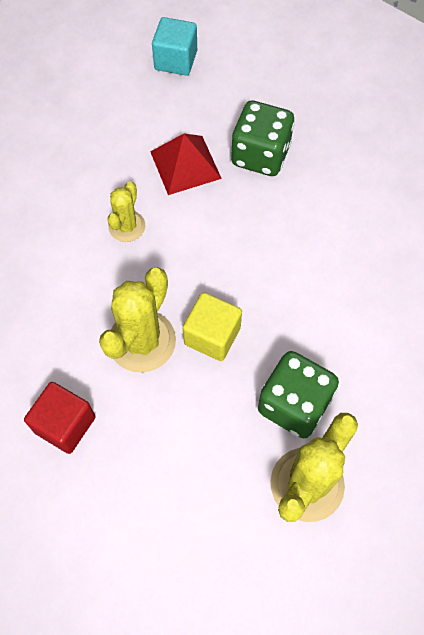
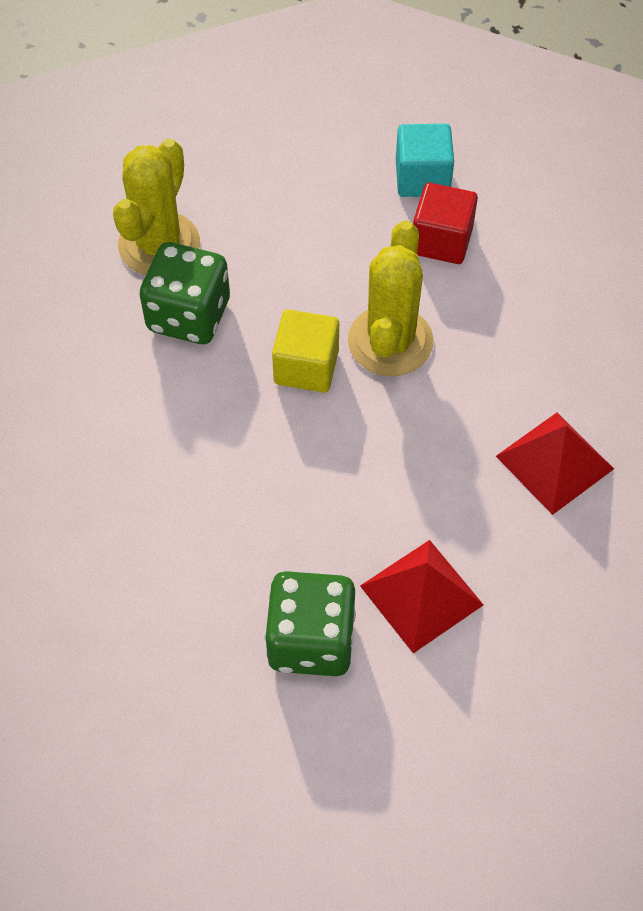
camera: 165 degrees right, 5 degrees down
(65, 224) = (555, 462): none -> red pyramid
(127, 226) = (469, 479): yellow cactus -> none
(176, 60) = (510, 798): turquoise cube -> turquoise cube (422, 178)

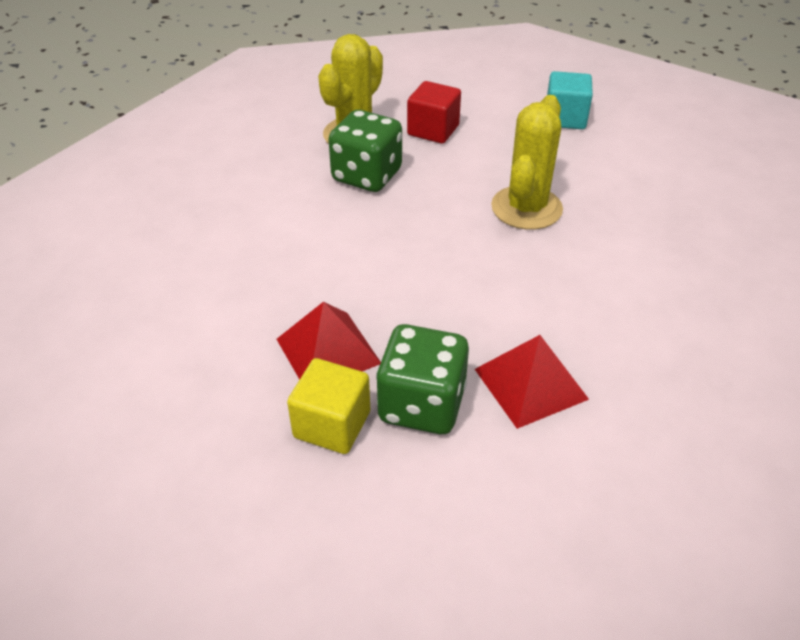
camera: 10 degrees right, 15 degrees down
(306, 367) = (454, 216): yellow cube -> yellow cube (332, 424)
(441, 240) = (576, 154): red cube -> red cube (433, 130)
(555, 462) = (663, 302): red pyramid -> red pyramid (328, 351)

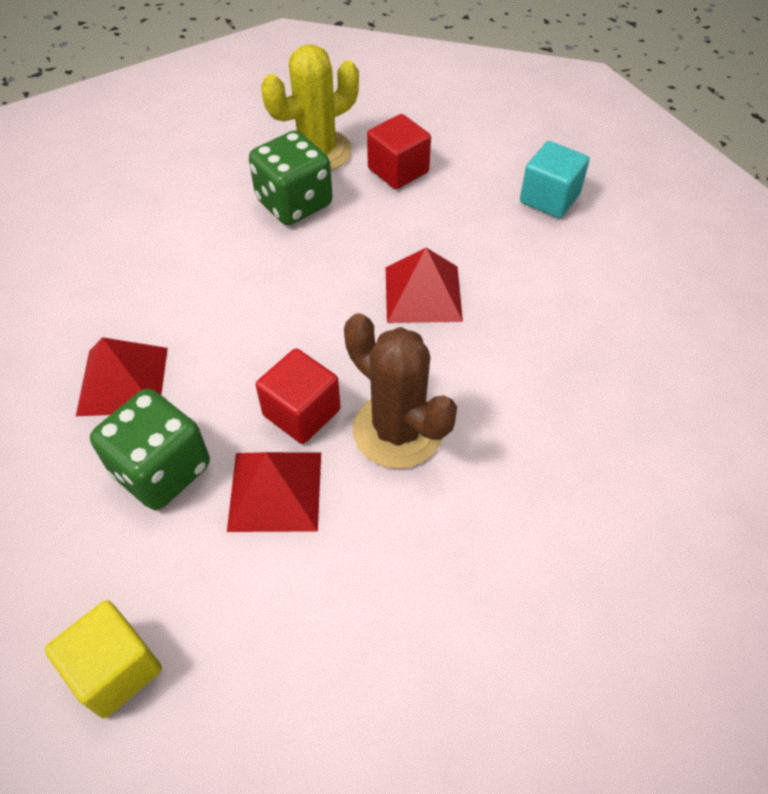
camera: 25 degrees right, 10 degrees up
(332, 424) = (73, 456): yellow cube -> yellow cube (116, 669)
(503, 321) = (301, 412): none -> red cube
(526, 208) = (423, 294): yellow cactus -> red pyramid
(589, 307) = (397, 430): none -> brown cactus

